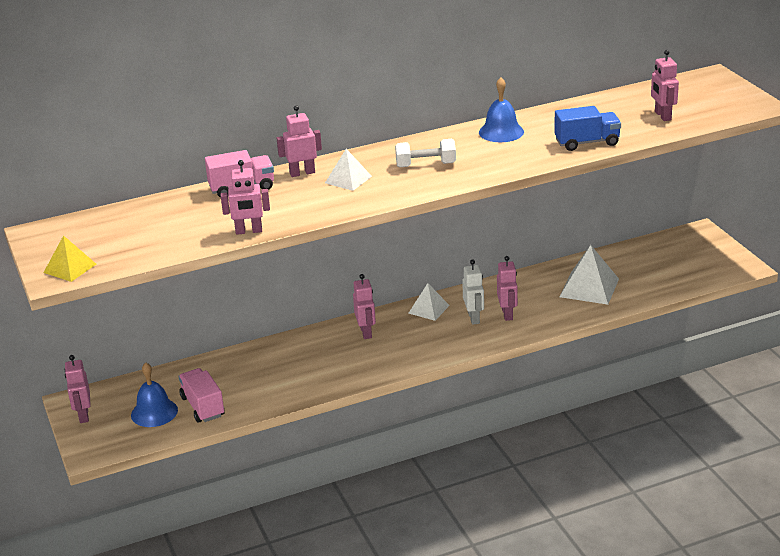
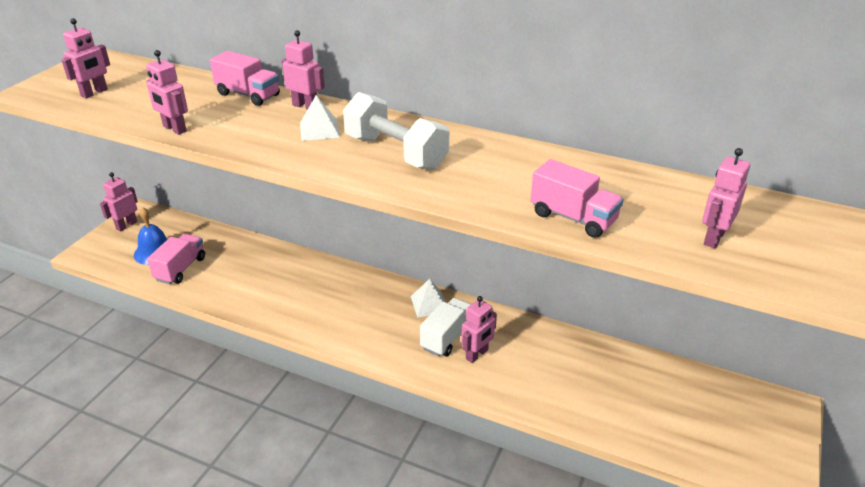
camera: 45 degrees right, 5 degrees up
(70, 268) = (47, 90): yellow pyramid -> none
(366, 332) = (358, 290): pink robot -> pink robot (94, 93)
(426, 165) = (396, 152): white dumbbell -> white dumbbell, size x1.58
(474, 318) = (447, 337): white robot -> white truck
(501, 132) = (518, 160): blue bell -> none
(587, 142) = (573, 218): blue truck -> pink truck
(589, 288) = (585, 383): white pyramid -> none

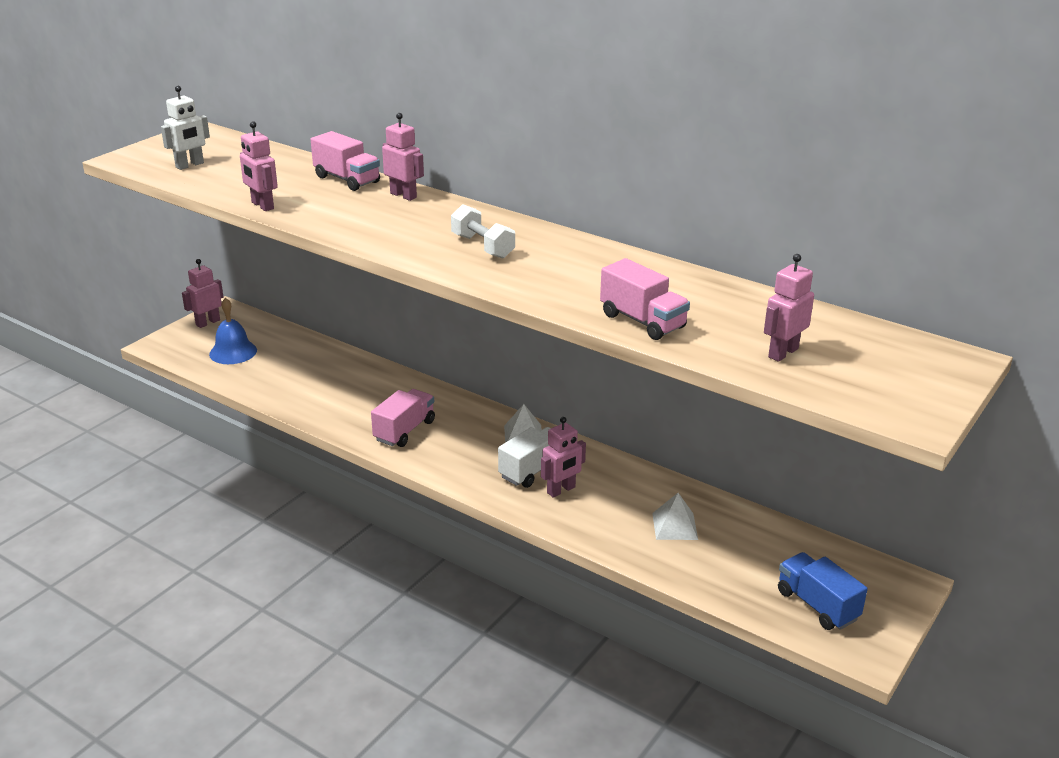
camera: 10 degrees right, 5 degrees down
(94, 93) = (190, 165): pink robot -> white robot
(180, 269) = (257, 371): pink truck -> pink truck (404, 431)
(319, 130) = (410, 219): white pyramid -> white pyramid (674, 526)
(396, 152) = (483, 246): white dumbbell -> white dumbbell, size x0.63
(726, 441) = (817, 605): none -> blue truck

